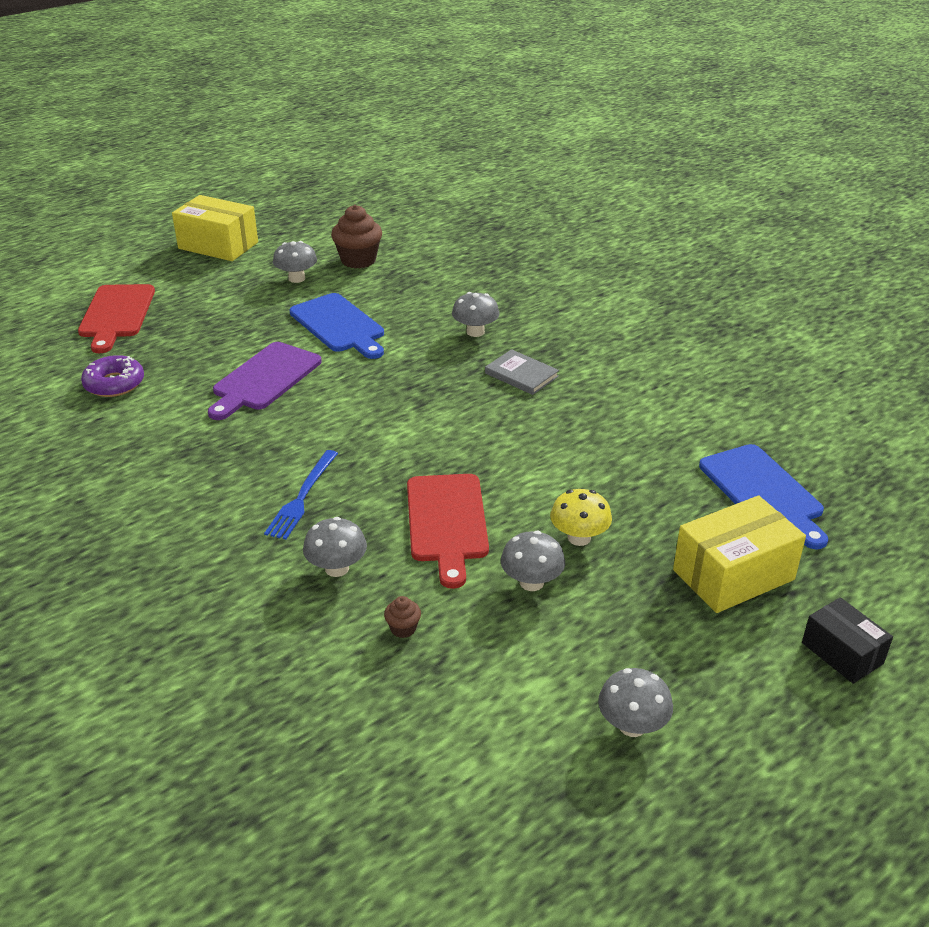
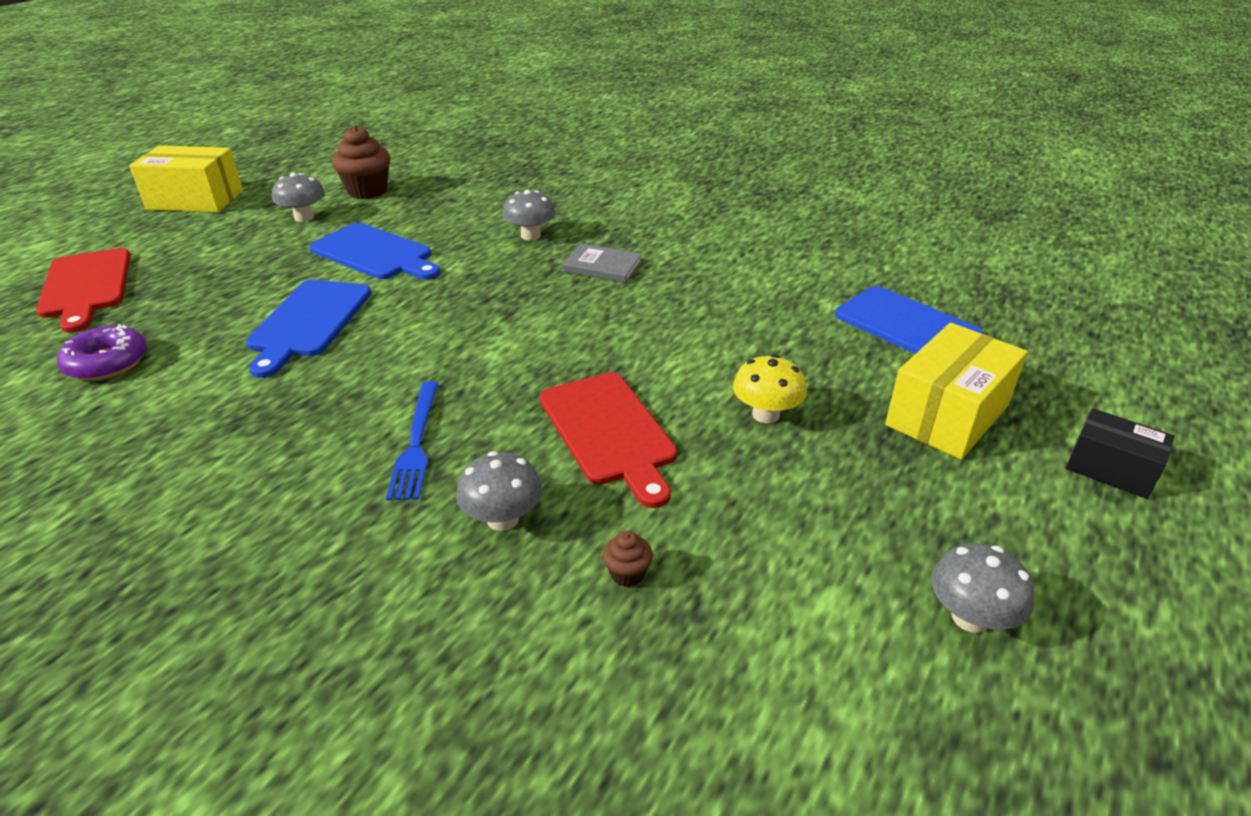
camera: 20 degrees left, 0 degrees up
(264, 379) = (309, 322): purple cutting board -> blue cutting board
(531, 582) = (746, 476): grey mushroom -> none

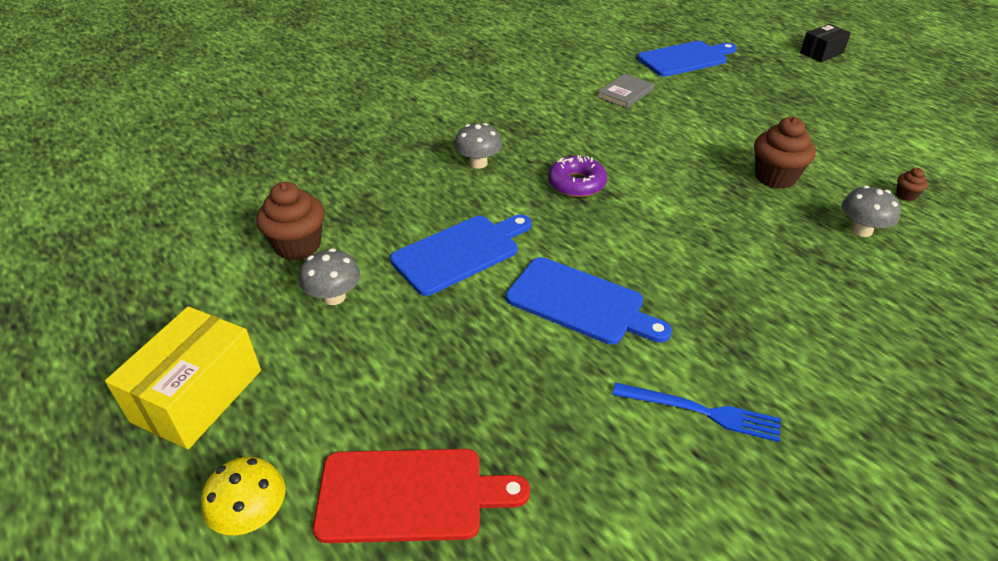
camera: 70 degrees left, 5 degrees up
(107, 362) = (611, 453): purple donut -> purple donut (576, 184)
(416, 443) = (779, 256): blue fork -> blue fork (701, 412)
(602, 266) = (554, 140): grey book -> grey book (625, 93)
(609, 432) = (775, 177): red cutting board -> brown cupcake
(766, 414) = (765, 123): yellow mushroom -> yellow mushroom (252, 516)
(947, 415) = (773, 75): yellow box -> none
(970, 617) = (925, 114): grey mushroom -> none

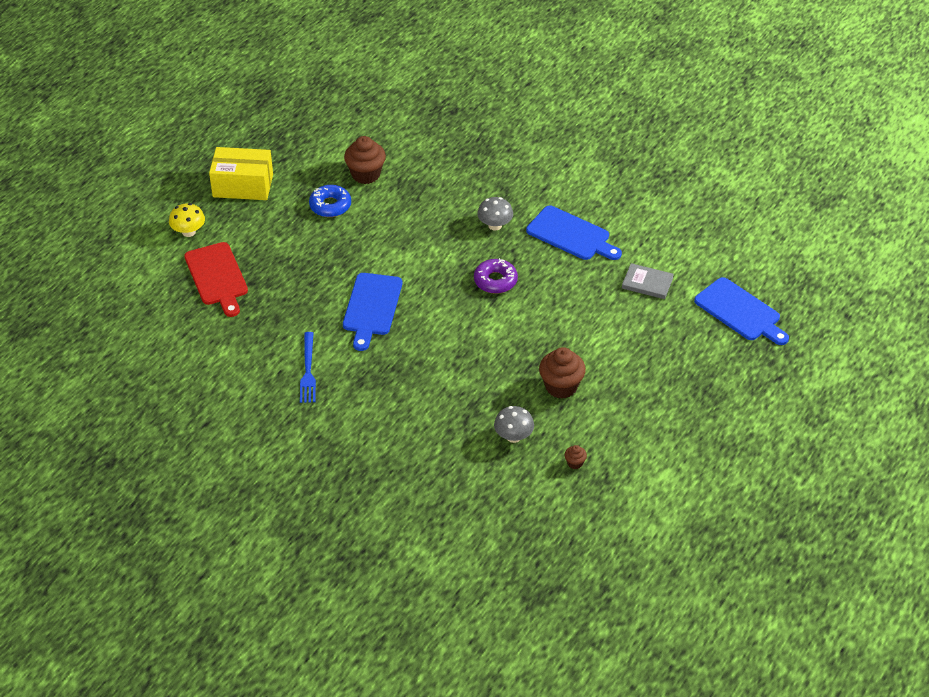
camera: 70 degrees right, 5 degrees up
(334, 297) = (330, 206): grey mushroom -> blue donut
(460, 252) = (393, 244): blue cutting board -> blue cutting board (571, 235)
(821, 53) = (817, 408): black box -> none

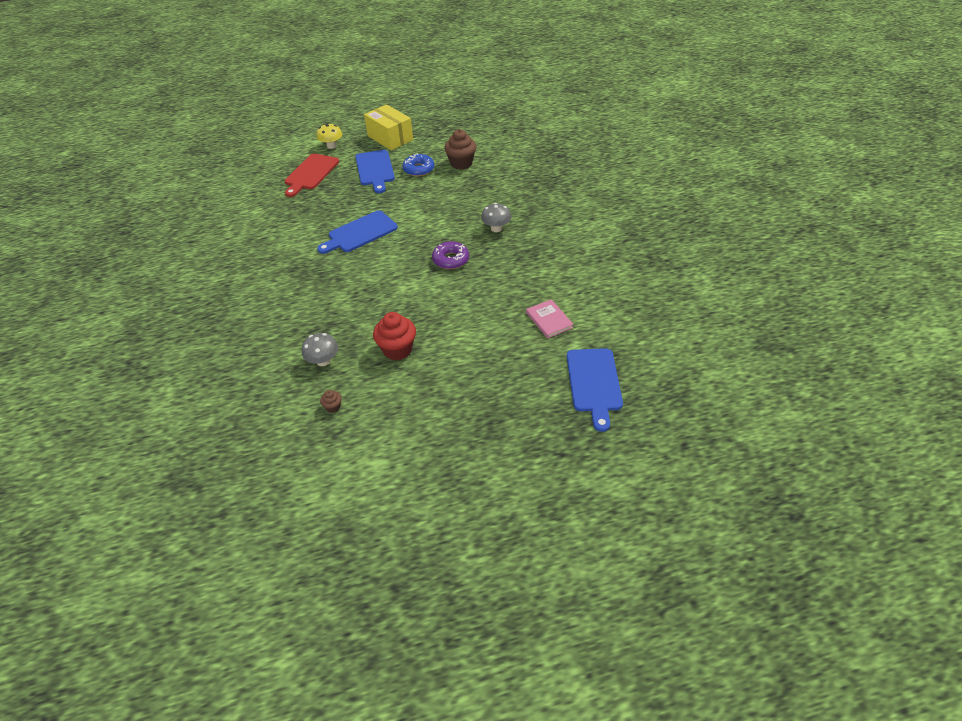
camera: 45 degrees right, 0 degrees up
(308, 370) = (278, 246): blue fork -> none
(561, 386) = (397, 350): brown cupcake -> red cupcake
(571, 235) = (537, 260): blue cutting board -> blue cutting board (375, 169)
(647, 283) = (549, 320): grey book -> pink book

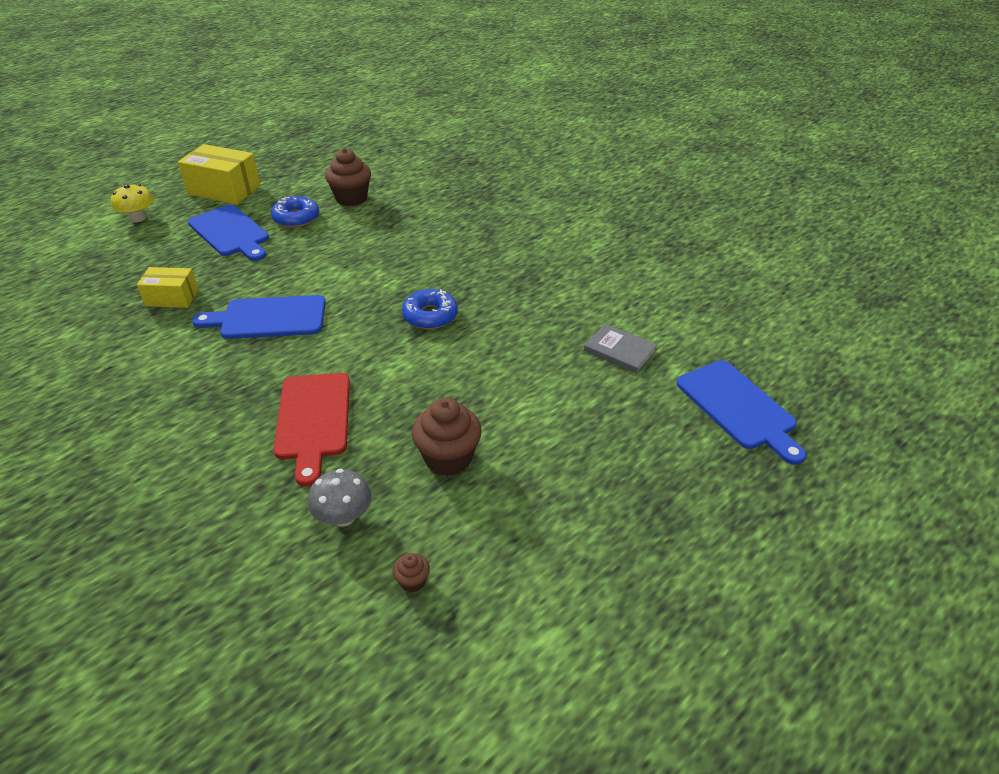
camera: 30 degrees left, 5 degrees down
(311, 173) = (129, 260): red cutting board -> red cutting board (313, 420)
(318, 204) = (172, 298): none -> yellow box
(360, 233) = (268, 318): blue cutting board -> blue cutting board turned 60 degrees clockwise
(397, 350) = (448, 458): red cupcake -> brown cupcake
(451, 260) = (430, 316): purple donut -> blue donut
(496, 228) = (460, 262): grey mushroom -> none
(549, 320) = (619, 350): pink book -> grey book

